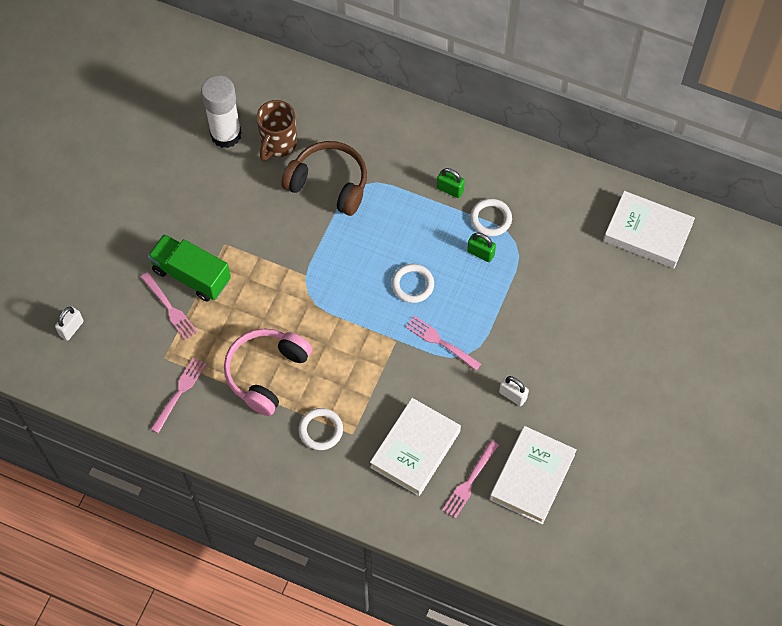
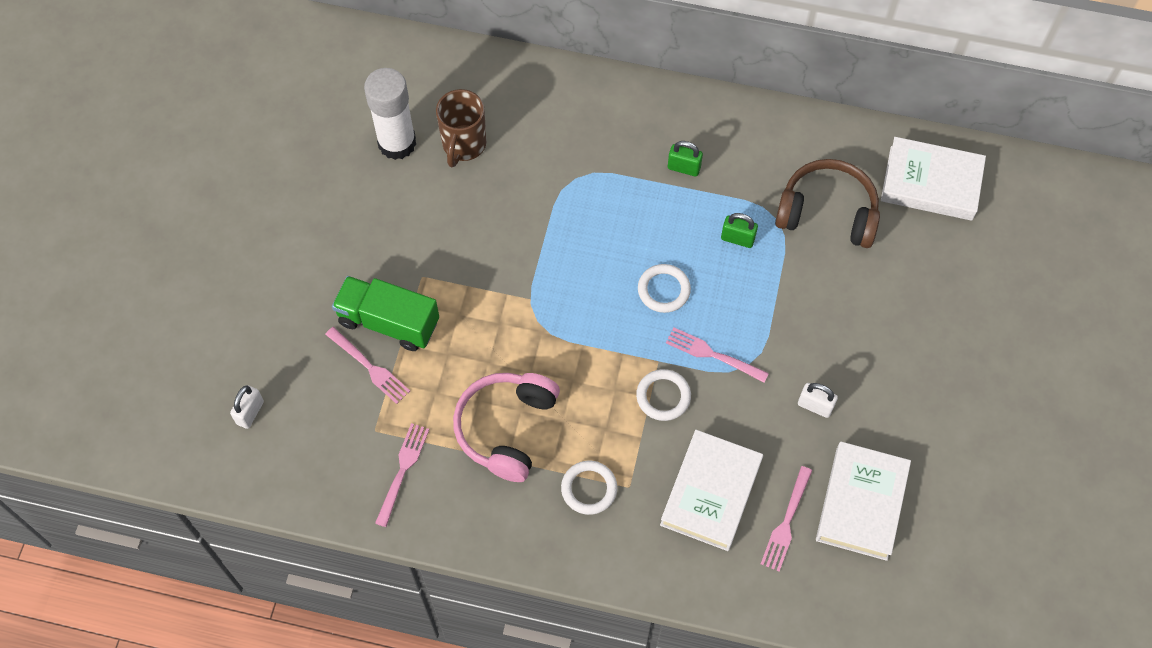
camera: 10 degrees left, 0 degrees up
(329, 184) = (535, 183): brown headphones -> brown headphones (827, 212)
(490, 219) = (740, 195): white ring -> white ring (663, 396)

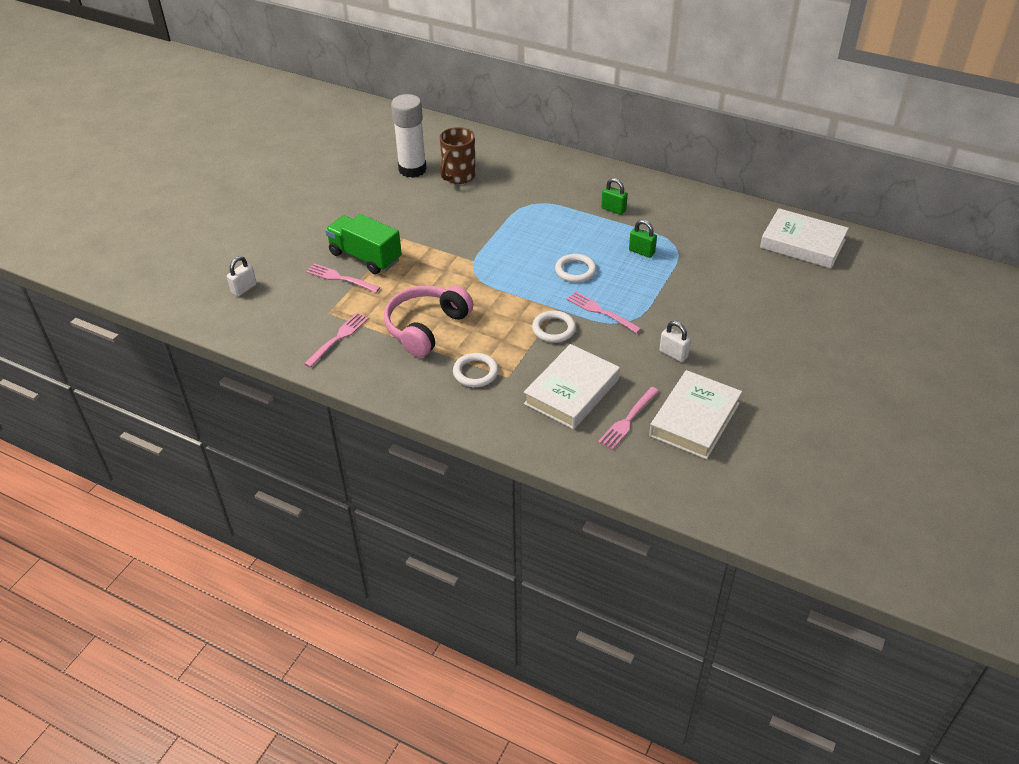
camera: 15 degrees right, 20 degrees down
(369, 367) = (340, 278): pink fork -> pink fork turned 150 degrees clockwise
(827, 212) = (716, 248): brown headphones -> none

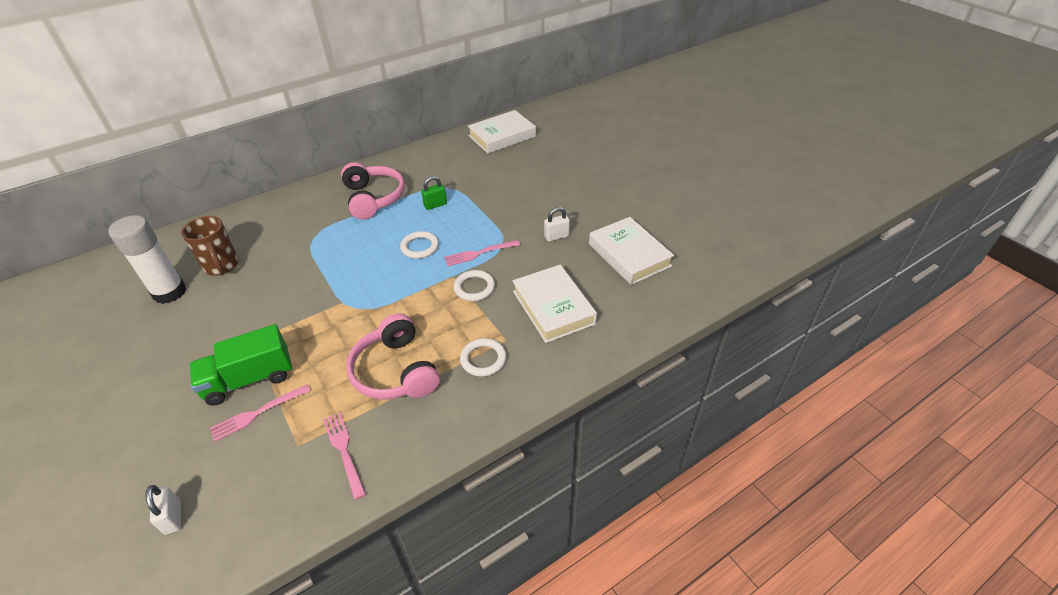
camera: 60 degrees left, 0 degrees up
(613, 209) = (373, 198): green padlock -> pink headphones
(628, 420) = (606, 289): pink fork -> none

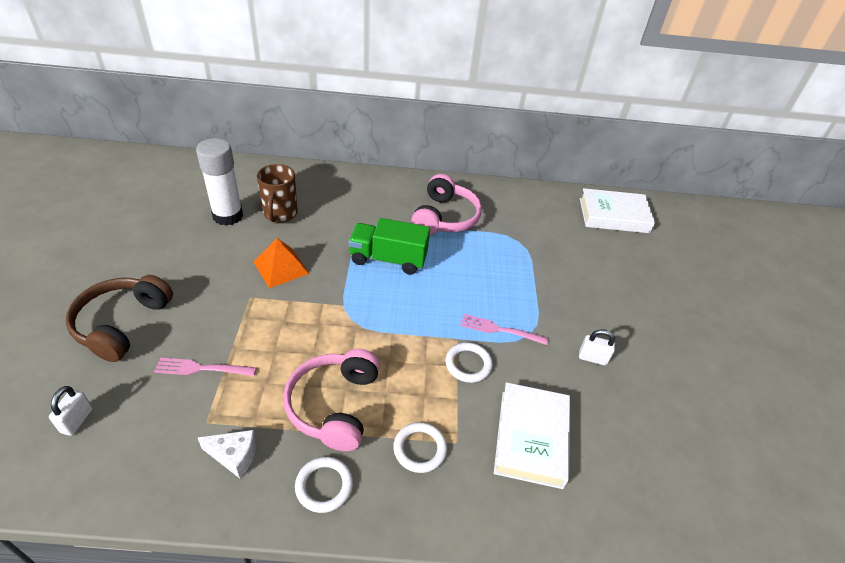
camera: 30 degrees right, 0 degrees up
(144, 427) = (122, 324): none -> brown headphones
(249, 379) = (220, 332): green truck -> green truck (388, 259)
(261, 304) = (281, 267): none -> orange pyramid
(344, 451) = (234, 456): pink fork -> white cheese
(420, 247) = (449, 290): white ring -> white ring (324, 486)
(435, 205) = (495, 254): green padlock -> none
(629, 255) = (661, 430): white book -> none

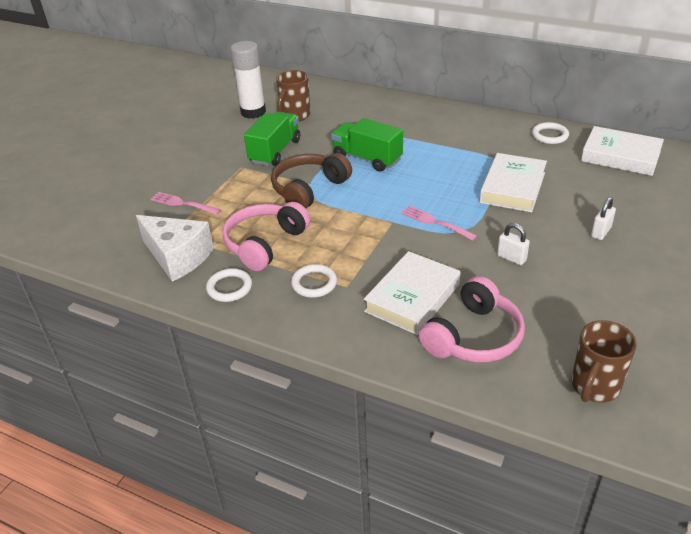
camera: 30 degrees right, 5 degrees down
(77, 420) = (90, 216): white padlock -> white padlock (601, 232)
(122, 324) = (144, 168): brown headphones -> brown headphones (309, 189)
(234, 456) = (178, 257): white cheese -> white cheese, size x1.85
(281, 267) = (275, 151): orange pyramid -> green truck
(445, 217) = (439, 136): pink headphones -> pink headphones (473, 337)
(468, 364) = (390, 240): white ring -> white ring (549, 136)
(546, 269) = (512, 187): none -> white book
(749, 501) = (594, 387): none -> brown mug

